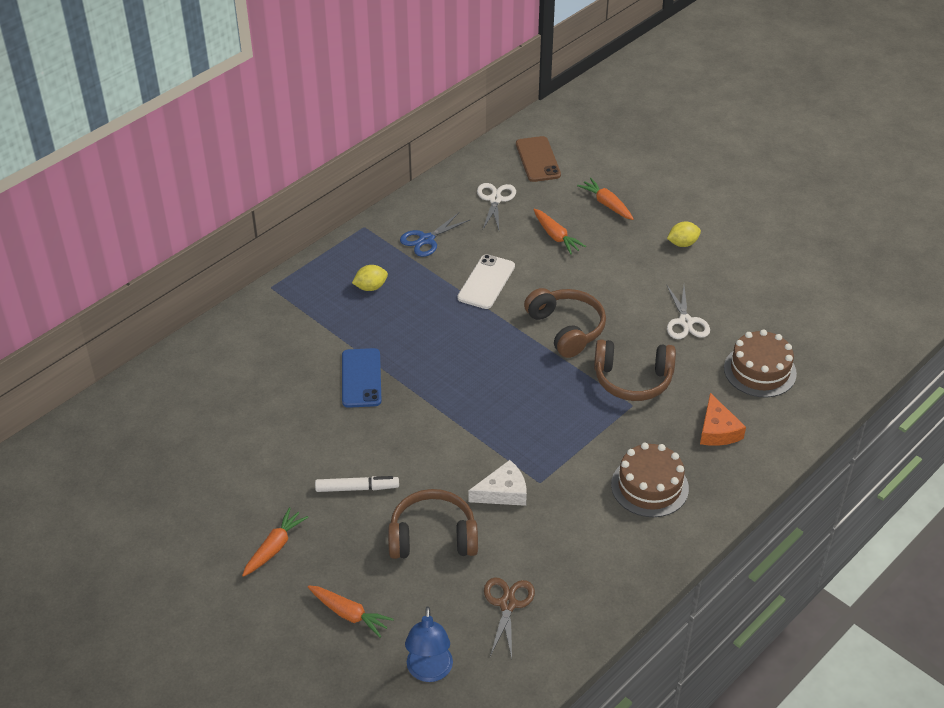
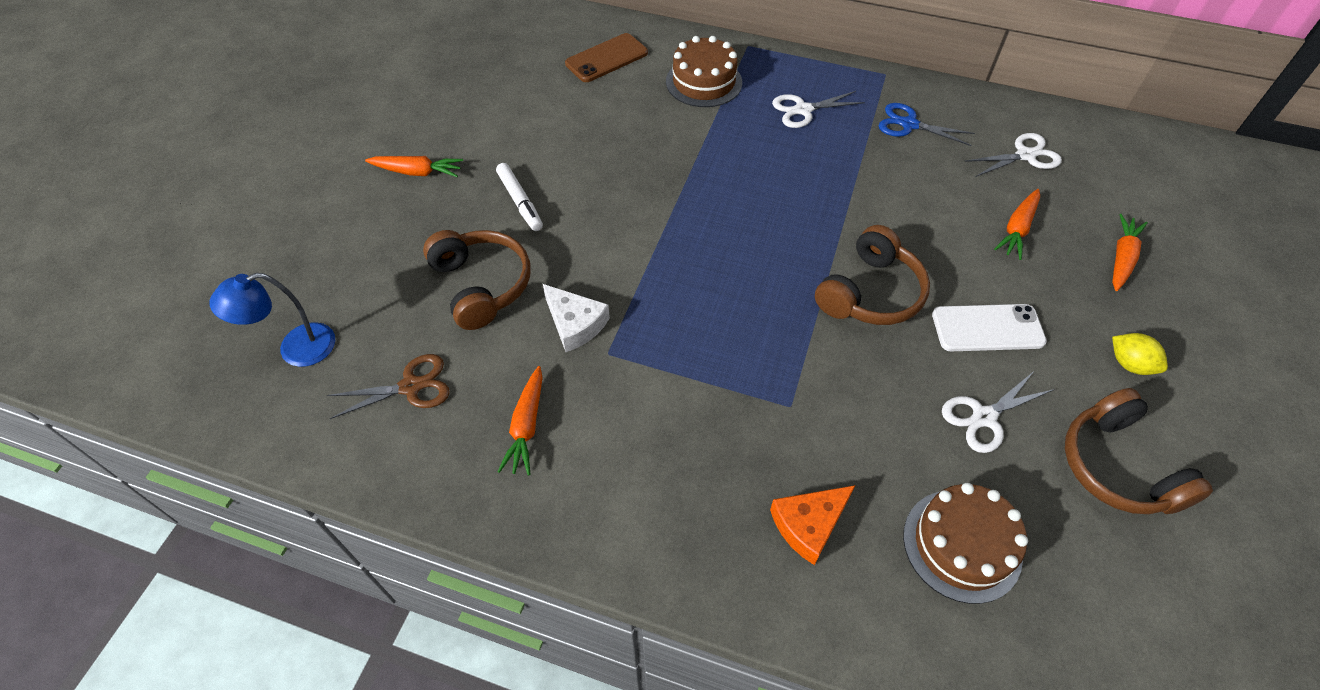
camera: 65 degrees right, 10 degrees up
(349, 614) = (352, 256): orange carrot -> orange carrot (526, 426)
(361, 378) = (671, 150): blue phone -> none
(370, 287) = (803, 110): yellow lemon -> white scissors
(486, 282) = (887, 195): white phone -> white phone (987, 328)
(537, 159) = (1130, 167): brown phone -> brown phone (606, 58)
(632, 380) = (834, 391): brown headphones -> brown headphones (1117, 467)
(649, 486) = (661, 473): brown cake -> brown cake (704, 82)

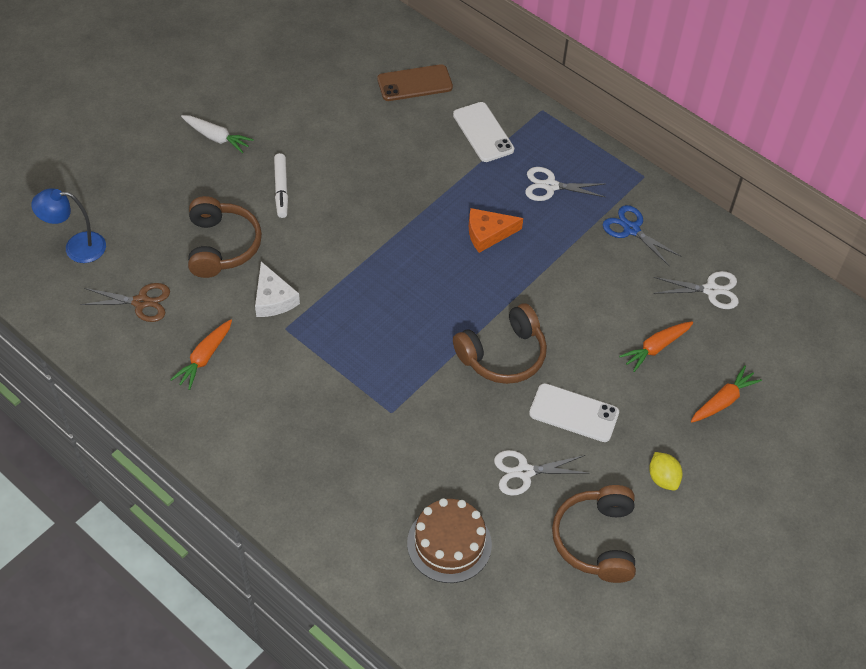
camera: 20 degrees right, 0 degrees up
(417, 172) = (217, 138): orange carrot -> white carrot
(704, 82) = (483, 132): brown cake -> white phone
(809, 525) = (355, 491): orange cheese -> orange cheese (488, 233)

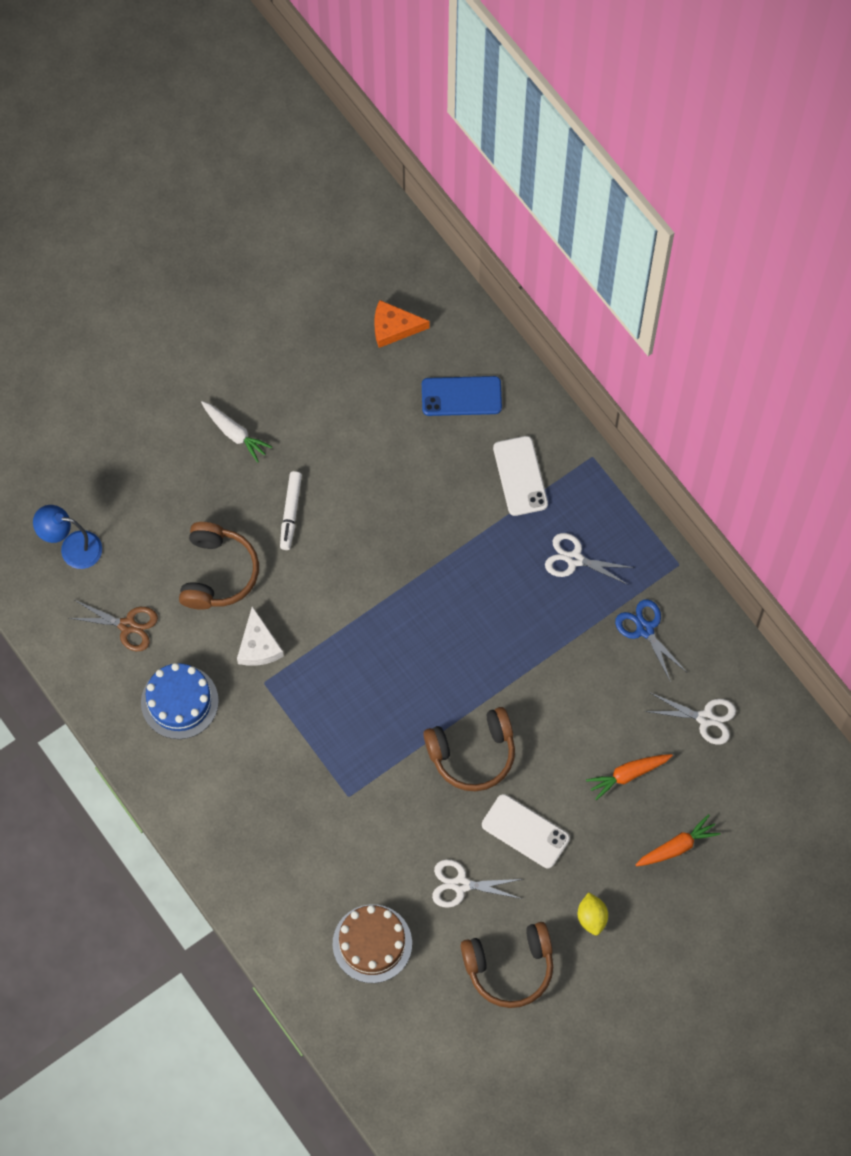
camera: 15 degrees right, 15 degrees up
(204, 358) = (179, 701): orange carrot -> blue cake
(414, 83) = (461, 396): brown phone -> blue phone
(488, 233) = (493, 607): orange cheese -> orange cheese (394, 327)
(596, 540) = (509, 967): brown headphones -> brown headphones turned 120 degrees counterclockwise

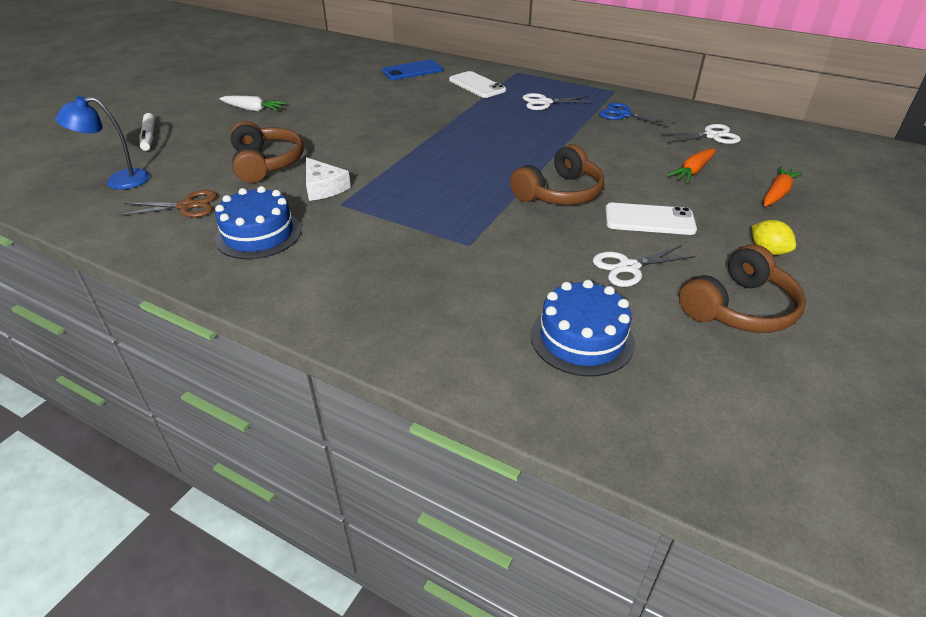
camera: 25 degrees left, 30 degrees down
(290, 512) = (316, 128): white marker -> white marker (149, 137)
(372, 943) = (582, 338): brown cake -> blue cake
(394, 327) = (349, 61): orange cheese -> none

